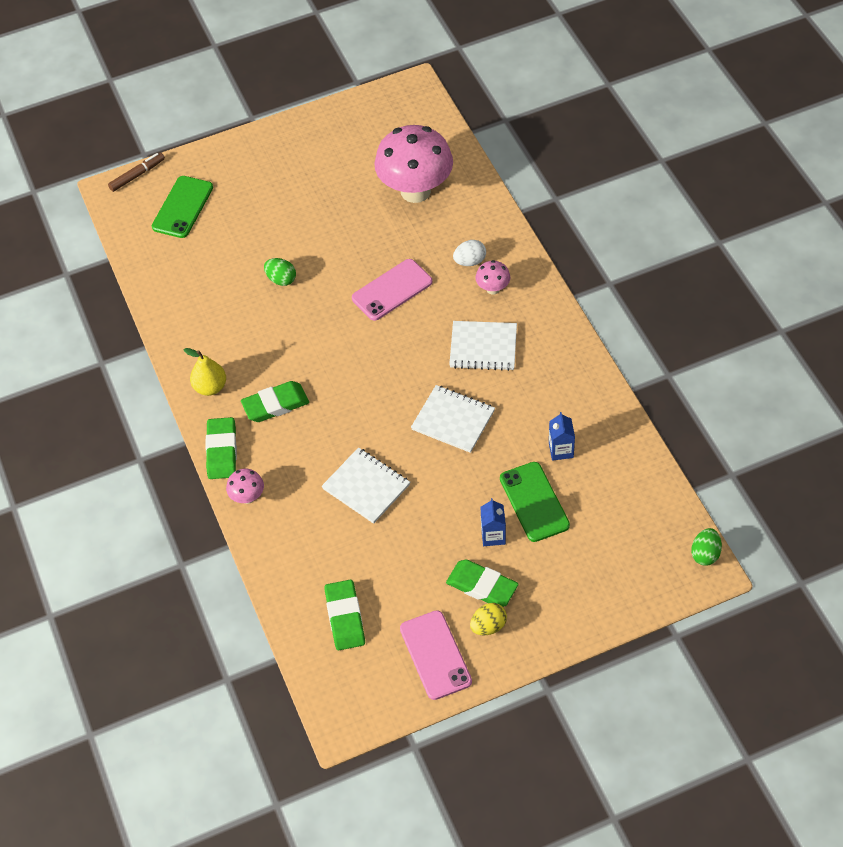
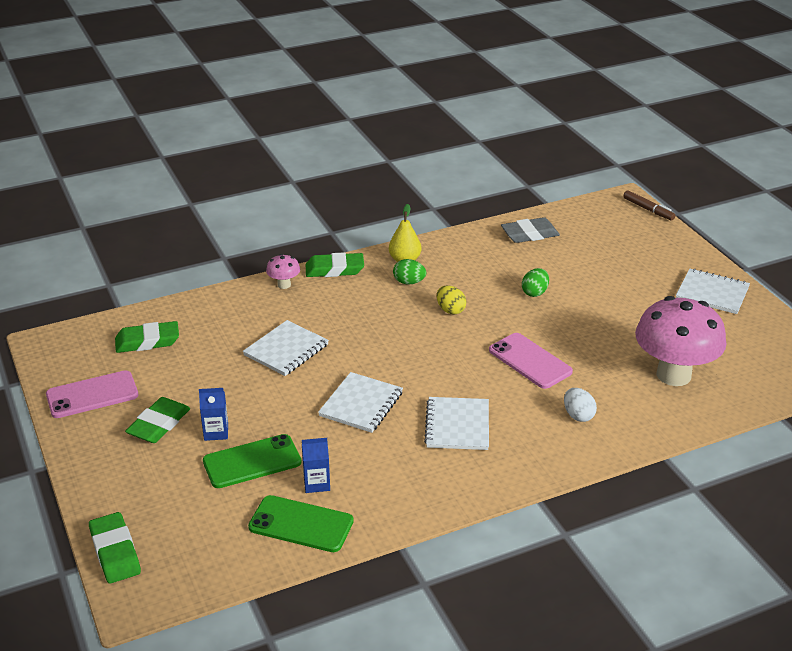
camera: 85 degrees right, 20 degrees down
(172, 277) = (529, 234): none -> grey eraser
(183, 207) = (615, 235): green phone -> green phone (301, 524)
(275, 405) = (384, 295): green eraser -> green eraser (115, 552)
(293, 147) = (712, 293): none -> white notebook
(488, 626) = (113, 428): yellow egg -> yellow egg (450, 310)
(493, 289) = (540, 433): pink mushroom -> none
(705, 554) = (158, 602): green egg -> green egg (409, 282)

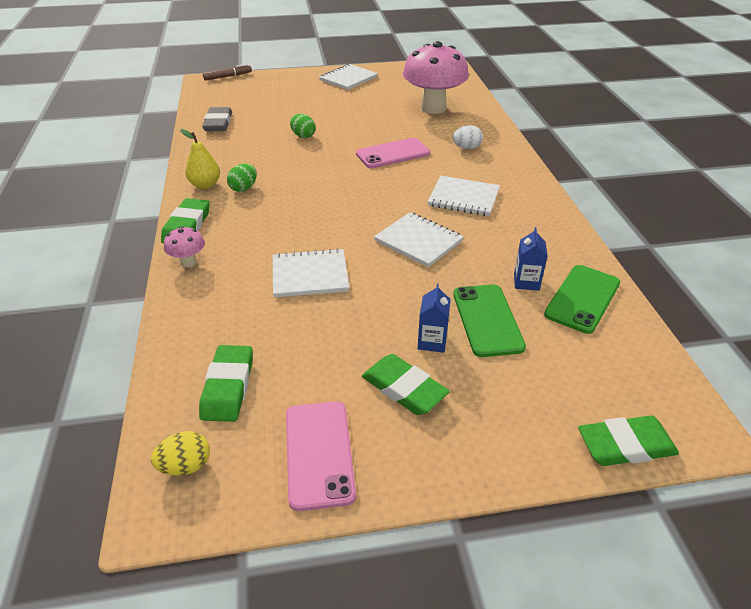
camera: 75 degrees left, 5 degrees up
(286, 350) = (310, 275): white notebook -> white notebook turned 60 degrees counterclockwise
(450, 310) = (302, 175): yellow egg -> yellow egg (185, 466)

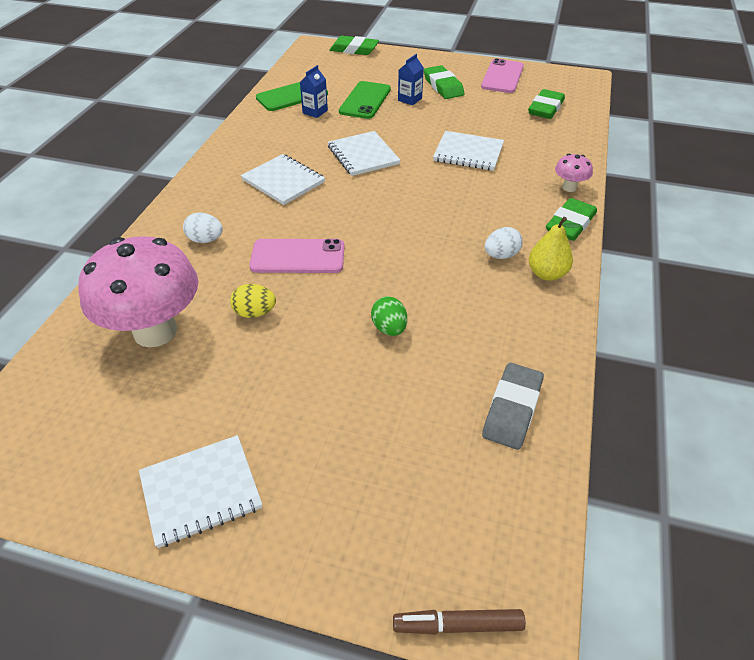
camera: 155 degrees left, 5 degrees up
(185, 466) = (572, 87): yellow egg -> yellow egg (255, 313)
(244, 188) = (501, 255): green egg -> white egg

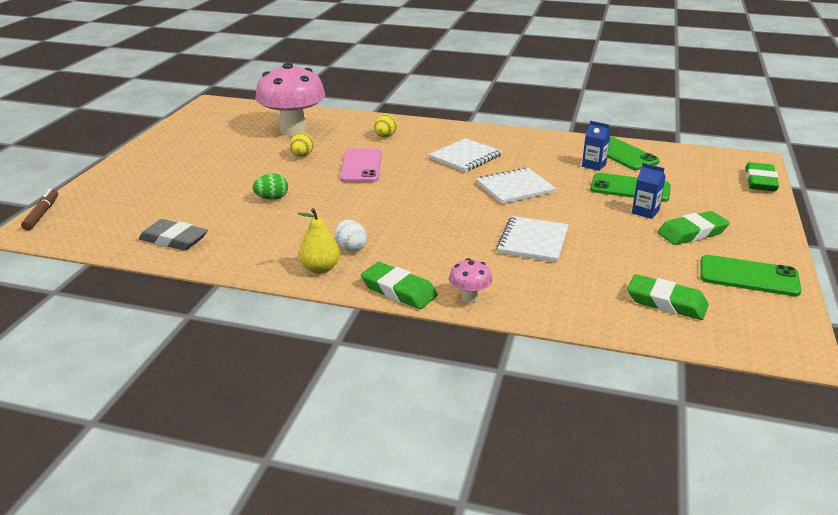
camera: 90 degrees right, 15 degrees down
(201, 491) = (166, 151): white notebook -> none
(205, 240) = (385, 136): white egg -> yellow egg
(502, 76) = (748, 276): pink phone -> green phone

